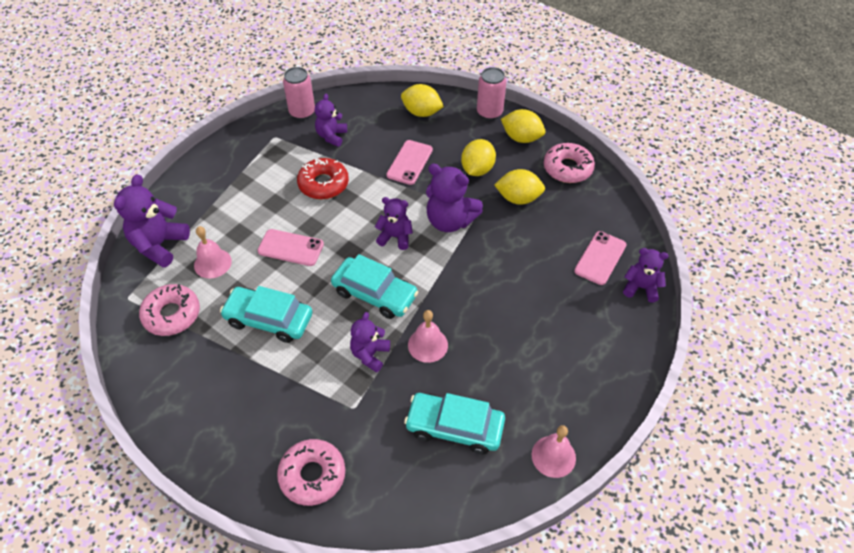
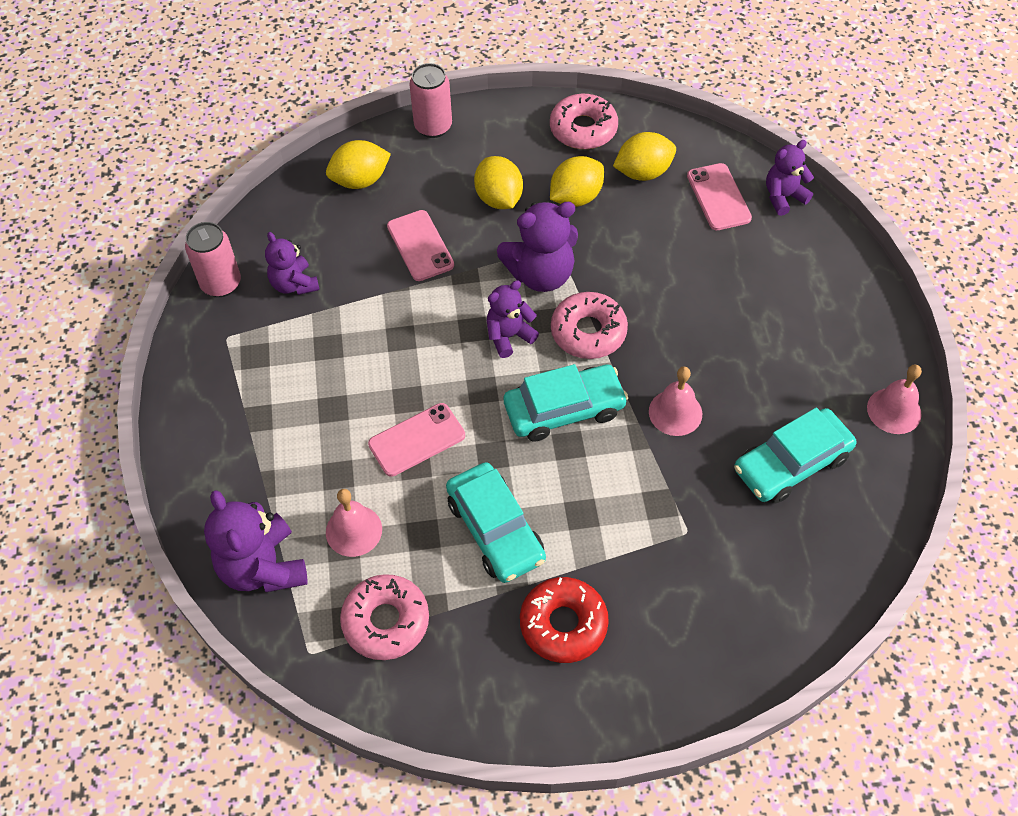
camera: 45 degrees left, 5 degrees up
(269, 319) = (495, 530): turquoise car -> turquoise car turned 90 degrees counterclockwise
(312, 475) = (731, 625): pink donut -> pink donut (588, 332)
(323, 184) = (358, 344): red donut -> red donut (563, 624)
(370, 354) = (636, 470): purple teddy bear -> none
(521, 138) = (500, 130): yellow lemon -> yellow lemon (643, 172)

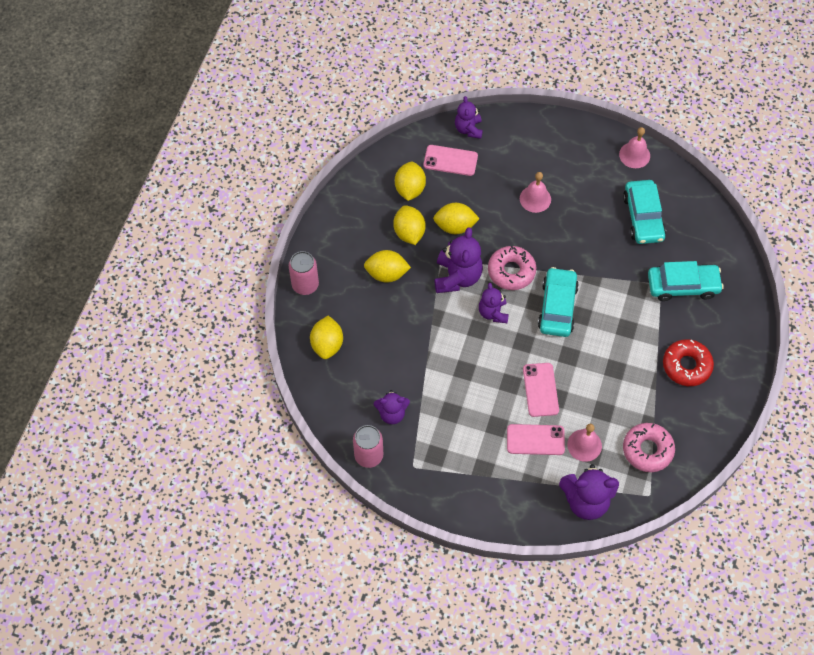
camera: 65 degrees left, 5 degrees up
(420, 246) = (400, 332): pink phone -> pink phone (535, 440)
(495, 530) = (617, 374): turquoise car -> turquoise car (683, 286)
(583, 129) = (357, 204): pink donut -> none
(618, 241) = (455, 226): none -> yellow lemon
(675, 412) = (586, 254): pink bell -> pink bell (535, 199)

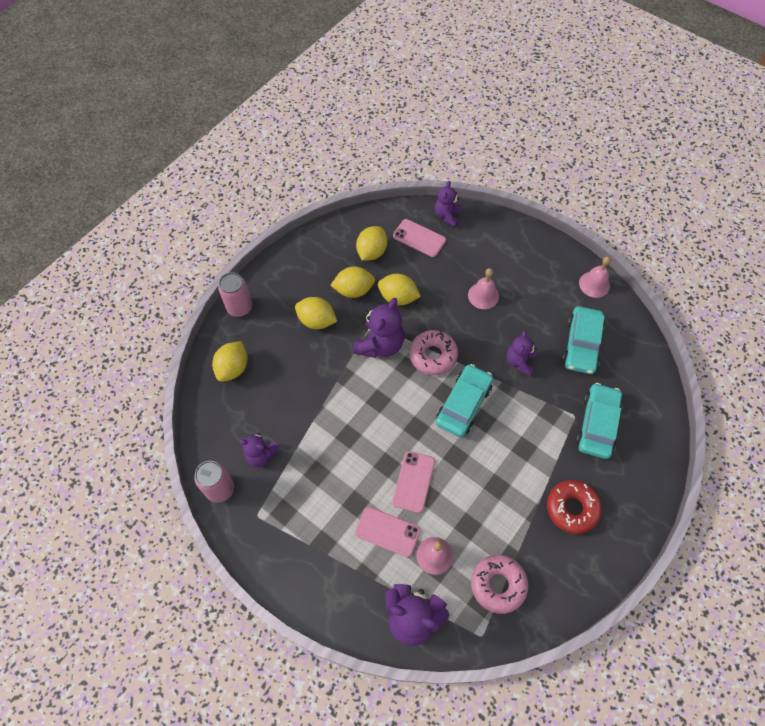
camera: 20 degrees right, 0 degrees up
(409, 233) = (354, 290): yellow lemon -> yellow lemon turned 75 degrees clockwise
(493, 313) = (399, 389): purple teddy bear -> purple teddy bear (519, 362)
(683, 286) = (597, 424): turquoise car -> turquoise car turned 90 degrees counterclockwise

